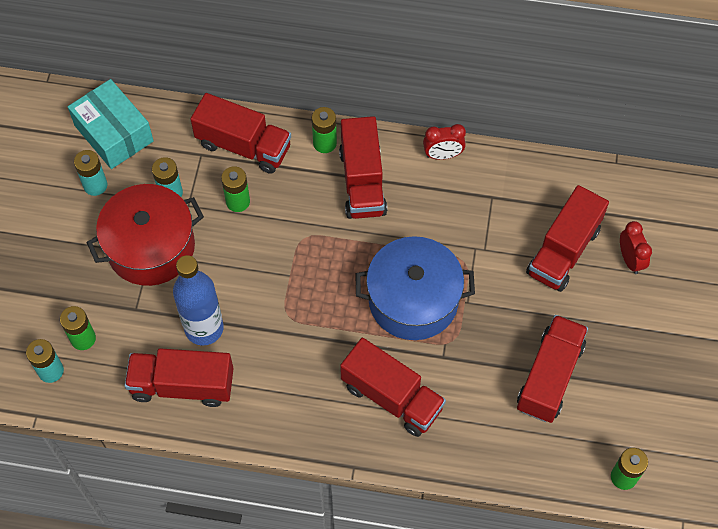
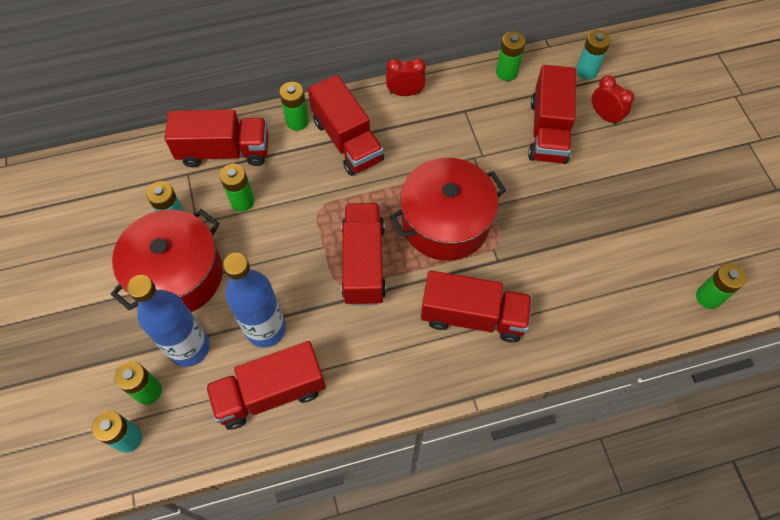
camera: 25 degrees left, 0 degrees up
(95, 185) = (96, 240): turquoise battery -> turquoise battery (586, 71)
(114, 133) = (94, 187): turquoise box -> none
(132, 316) = (189, 348): none -> blue bottle
(413, 300) = (445, 222): blue pot -> red pot
(443, 155) = (405, 93): red clock -> red clock turned 150 degrees counterclockwise
(549, 377) = (597, 238): red truck -> red truck (363, 263)
(556, 174) = (506, 72): none -> green battery

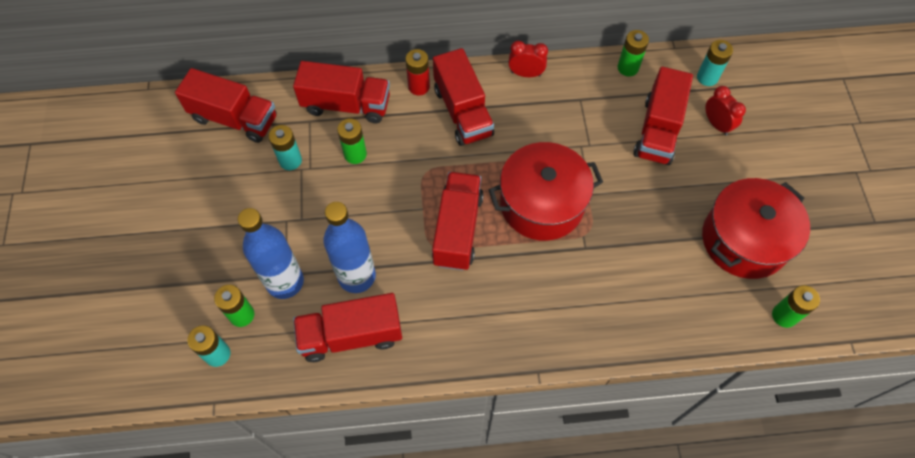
camera: 10 degrees right, 0 degrees up
(178, 275) = (285, 213): red pot -> red pot (744, 240)
(297, 121) = (419, 86): green battery -> red battery
(473, 316) = (551, 296): red truck -> red truck (234, 119)

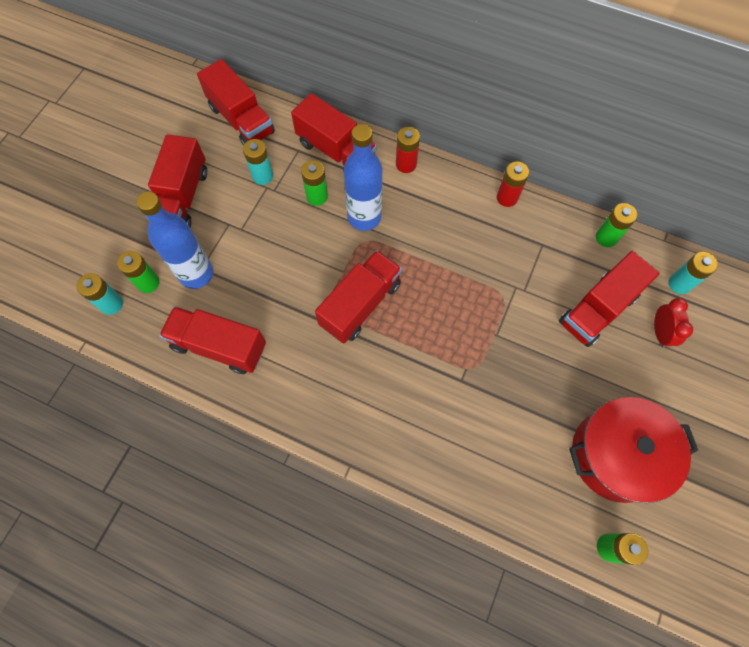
camera: 30 degrees right, 5 degrees up
(357, 276) = (254, 300): blue bottle -> blue bottle (364, 217)
(462, 112) = (429, 204): red truck -> red truck (182, 197)
(526, 74) = (507, 198): red clock -> red battery
(542, 204) = (447, 320): red pot -> none

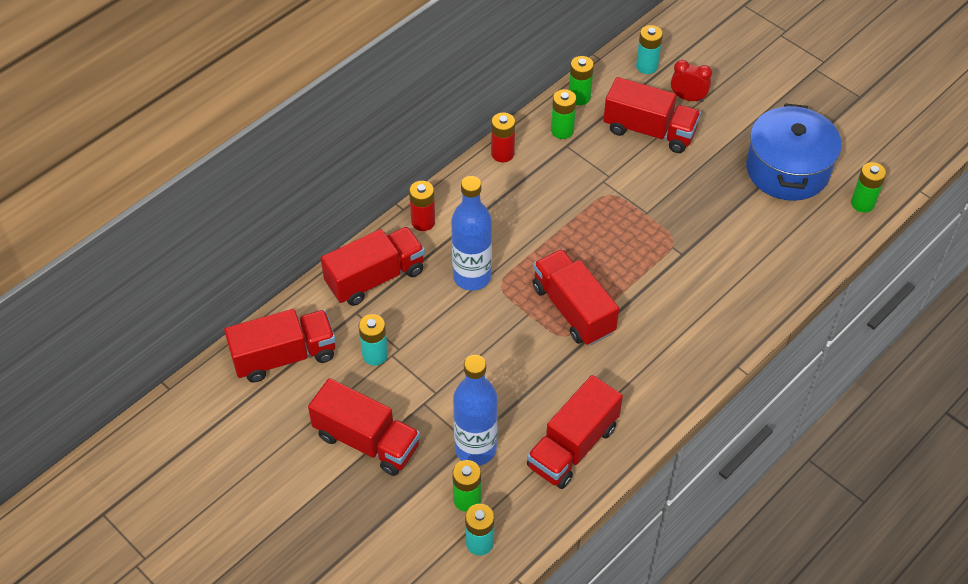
camera: 70 degrees left, 15 degrees down
(317, 196) = (426, 311): green battery -> green battery (562, 131)
(597, 309) = (649, 131): red truck -> red truck turned 45 degrees counterclockwise
(616, 455) = (787, 169): red pot -> blue pot

